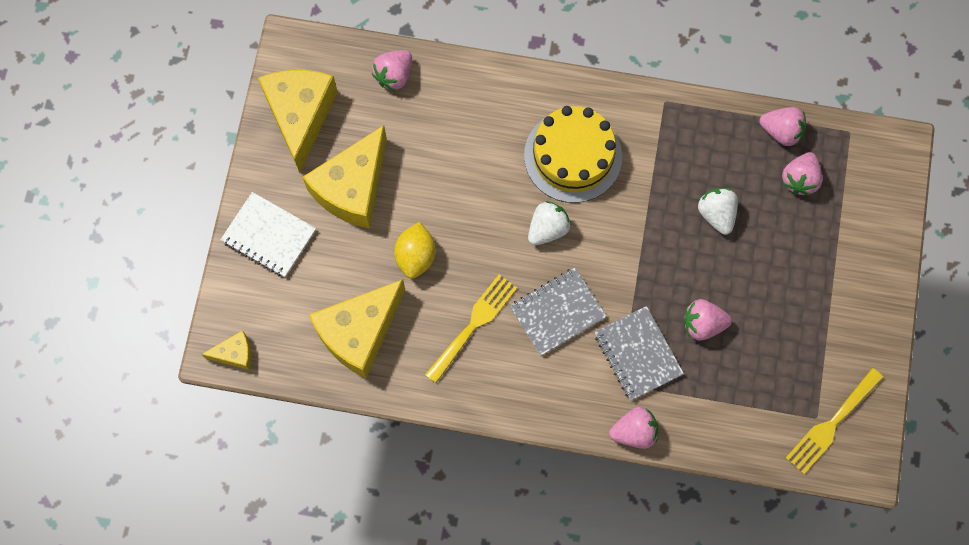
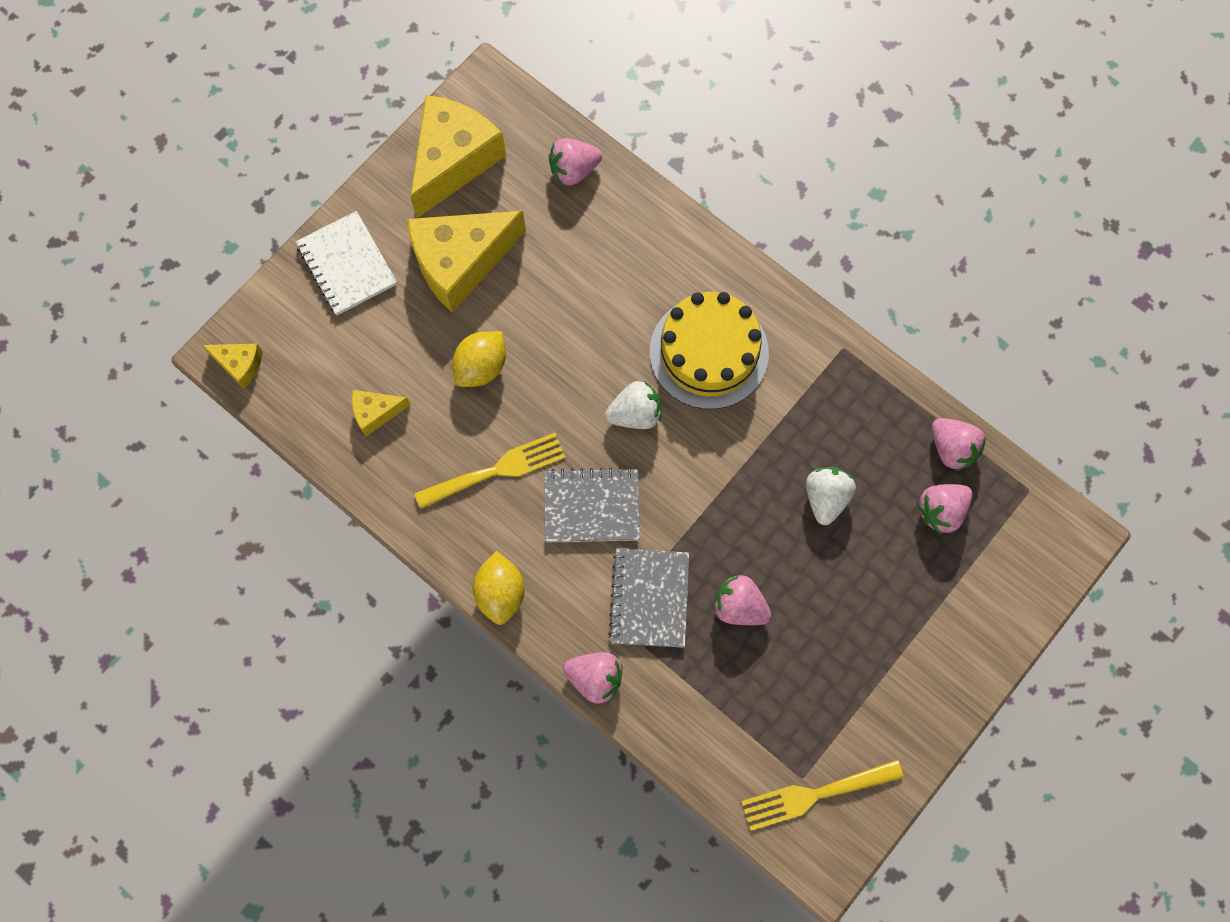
camera: 30 degrees right, 0 degrees up
(359, 333) = (375, 413): yellow cheese -> yellow cheese, size x0.47
(530, 410) = (500, 593): none -> yellow lemon

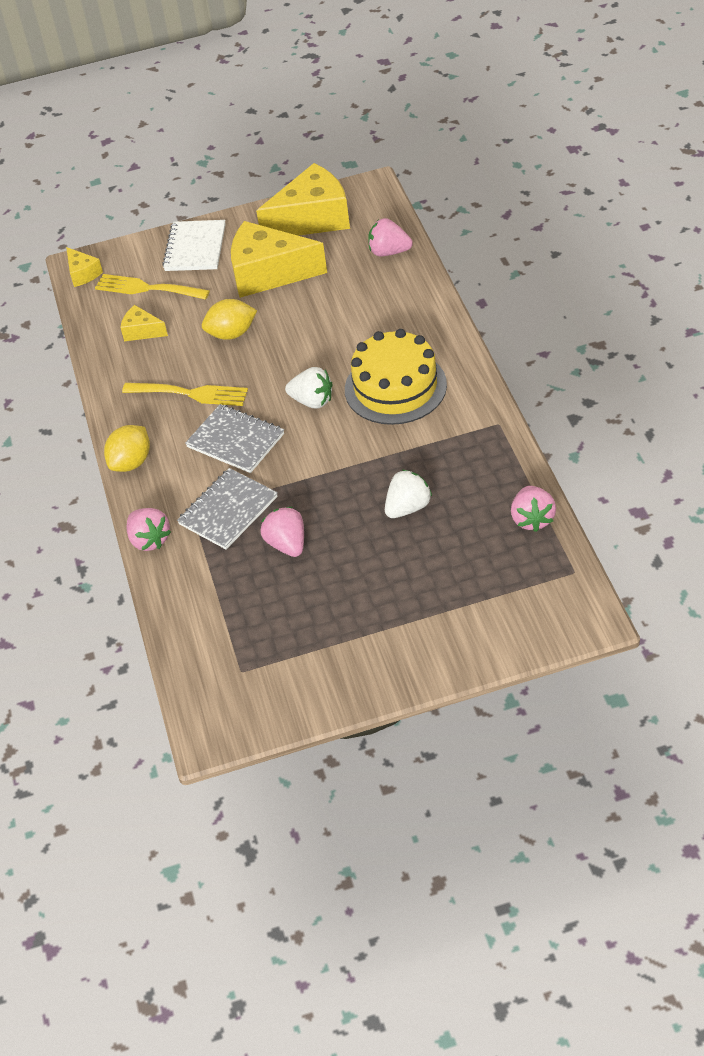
camera: 40 degrees right, 25 degrees down
(814, 795) = (241, 686): yellow fork -> yellow fork (147, 288)
(941, 511) = (490, 554): pink strawberry -> none

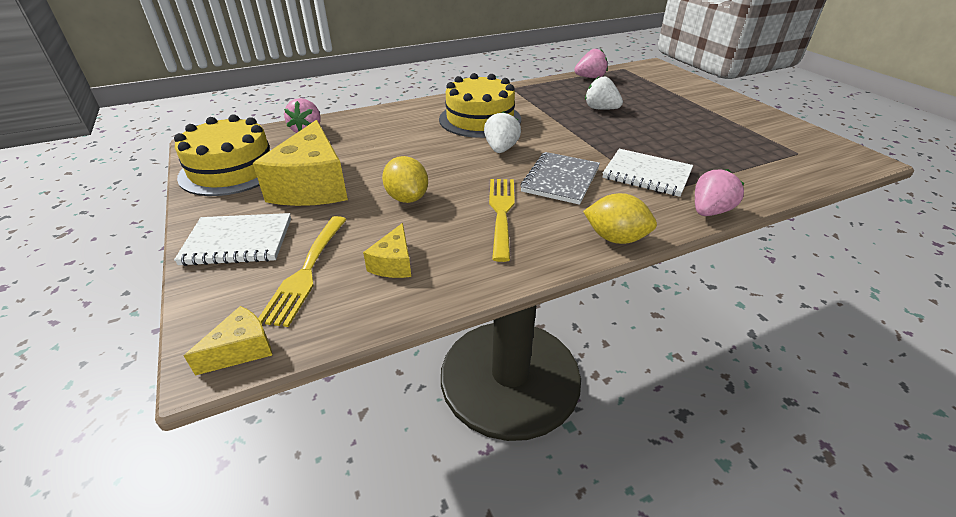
camera: 105 degrees left, 10 degrees down
(228, 511) = (646, 174): grey notebook -> white notebook
(287, 544) = (664, 146): pink strawberry -> none
(312, 219) = (232, 169): yellow cheese -> yellow cake

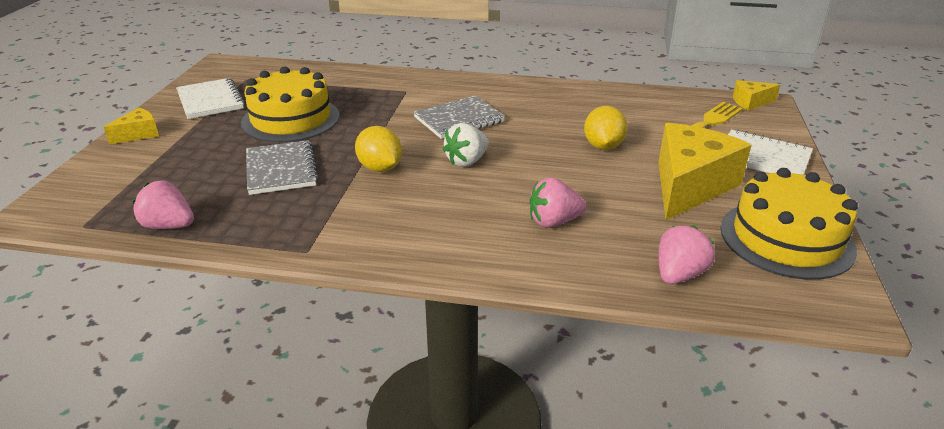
camera: 145 degrees left, 5 degrees down
(394, 263) = (643, 111): yellow cheese -> yellow cheese (139, 134)
(480, 119) = (434, 207): yellow cake -> yellow cake (291, 119)
(501, 212) = (538, 114): yellow fork -> none
(601, 109) = (281, 170): white strawberry -> grey notebook
(615, 238) = (484, 81): yellow lemon -> yellow lemon (380, 168)
(646, 174) = (388, 102): white notebook -> white notebook (210, 101)
(709, 211) = (399, 74): pink strawberry -> pink strawberry (554, 222)

